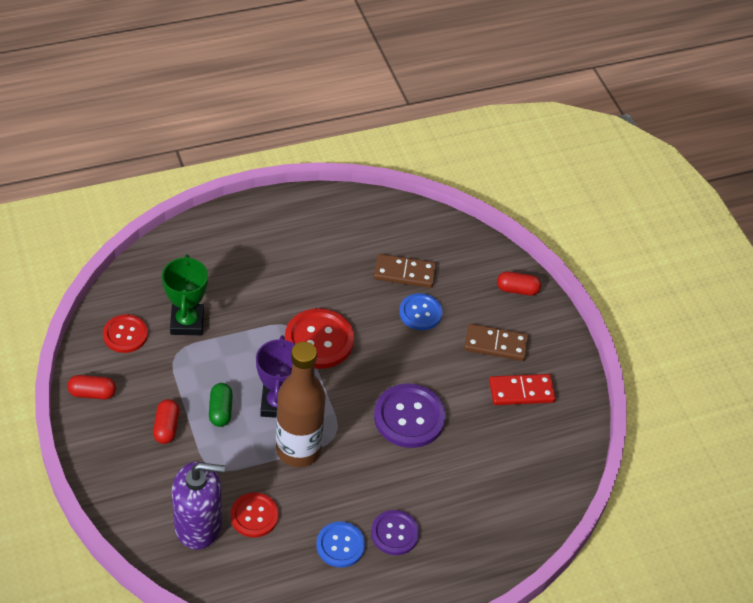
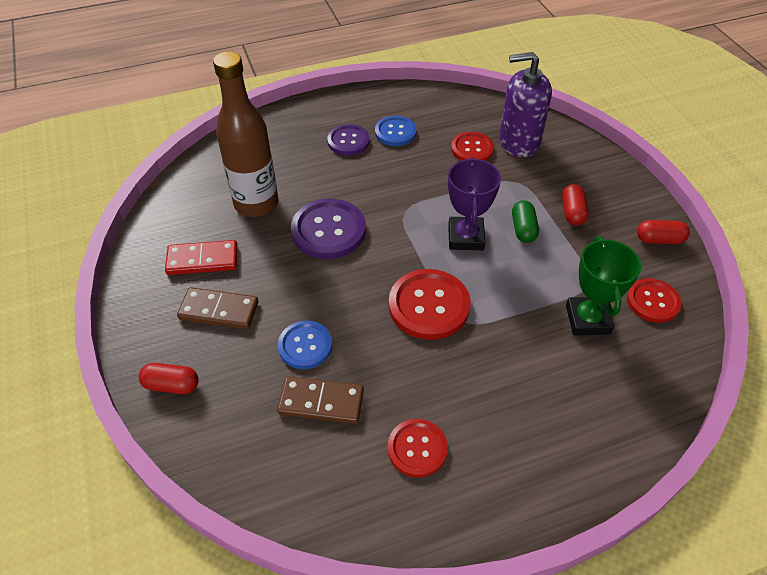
camera: 175 degrees left, 0 degrees up
(298, 450) = (439, 198): brown bottle -> brown bottle (256, 203)
(336, 241) = (417, 449): none -> red button

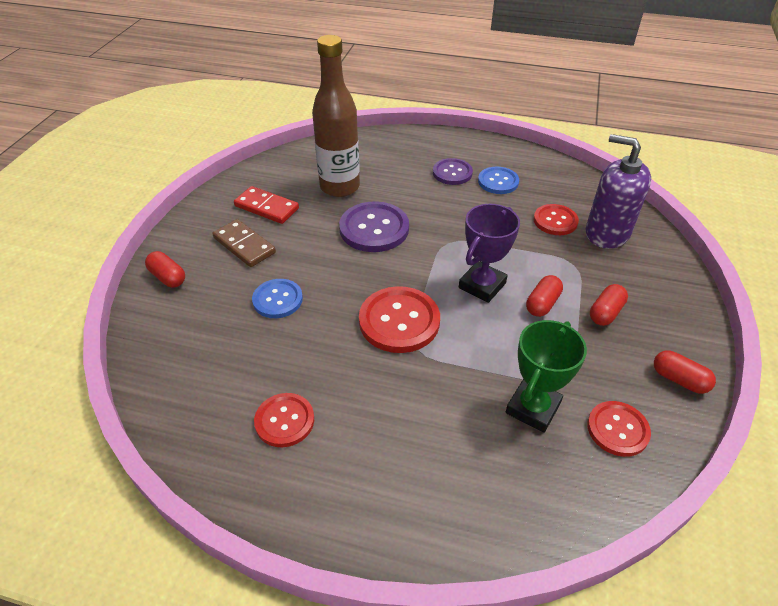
camera: 35 degrees right, 5 degrees down
(321, 402) = (250, 344): brown domino -> none
(523, 229) = (542, 304): green capsule -> red capsule

